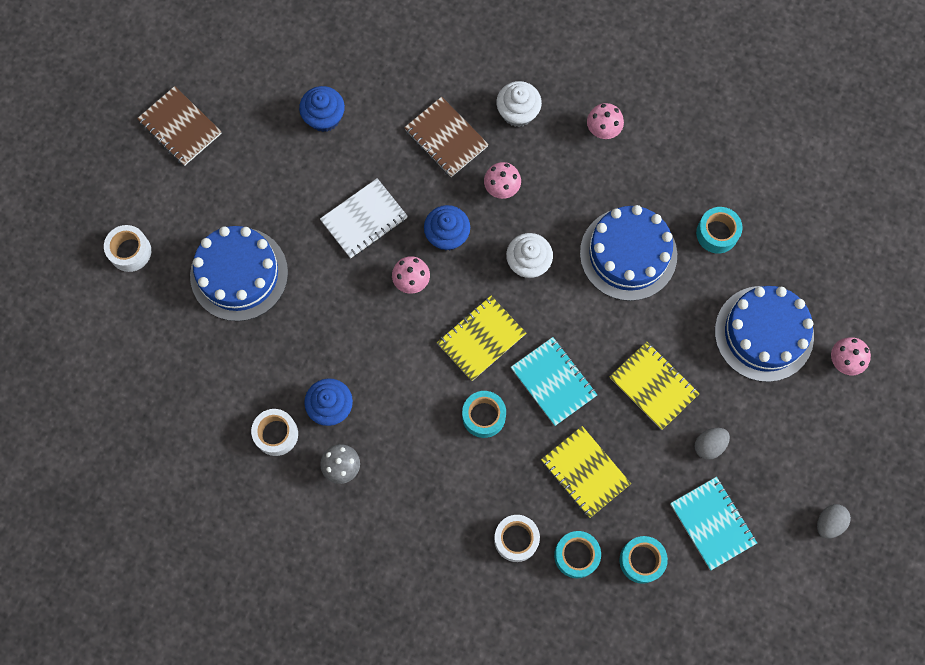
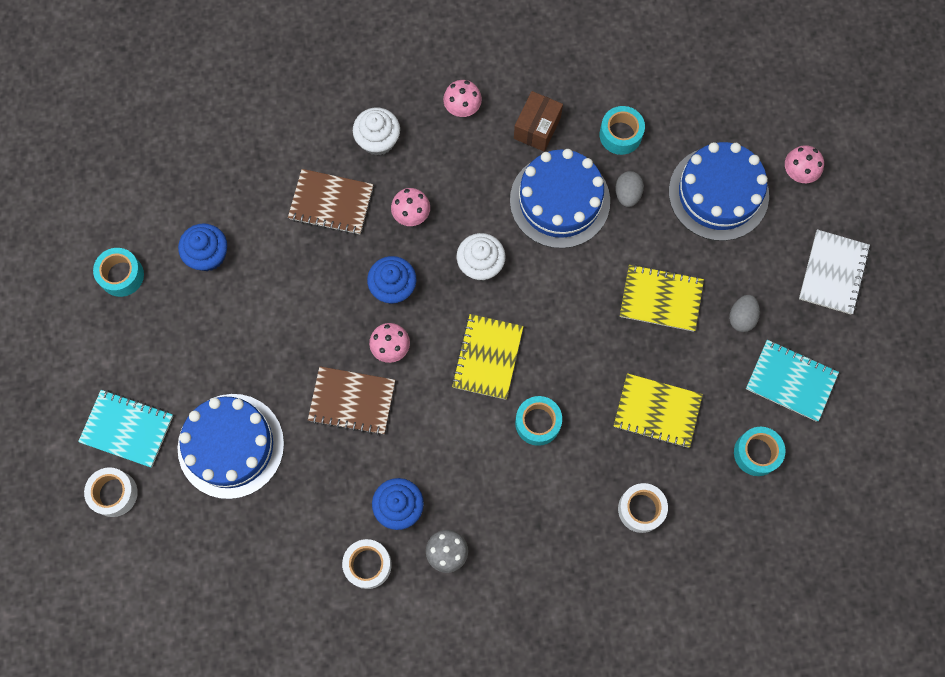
camera: 35 degrees left, 0 degrees up
(180, 127) = (80, 350): brown notebook -> brown notebook (352, 401)
(364, 219) = (309, 322): white notebook -> white notebook (833, 273)
(553, 382) = (575, 352): turquoise notebook -> turquoise notebook (127, 429)
(576, 555) = (700, 487): turquoise tape -> turquoise tape (121, 275)
(652, 184) = (537, 128): none -> brown box
(829, 523) = (881, 315): grey egg -> grey egg (627, 194)

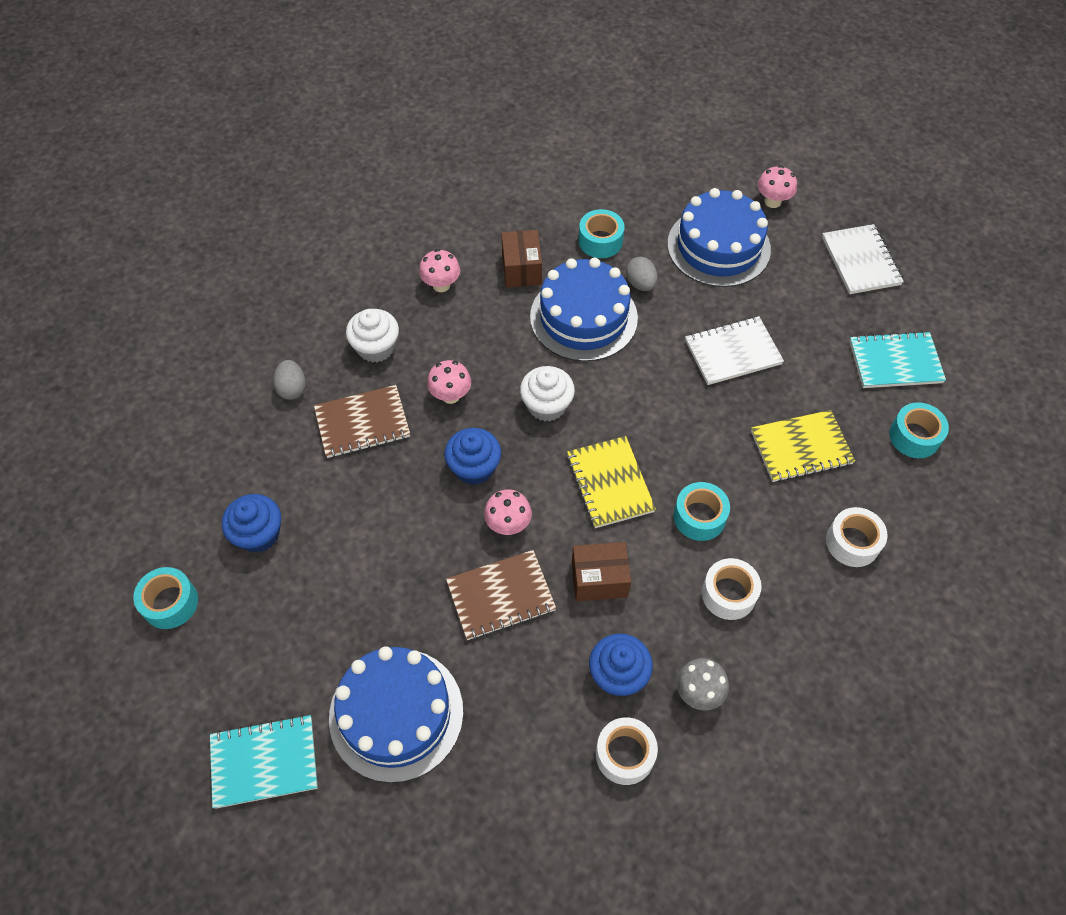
camera: 30 degrees left, 15 degrees down
(114, 493) = (288, 844): white tape -> white tape (728, 594)
(431, 429) = (599, 579): none -> brown box
(661, 299) = (732, 352): yellow notebook -> white notebook
(741, 317) = (813, 332): grey egg -> grey egg (292, 388)

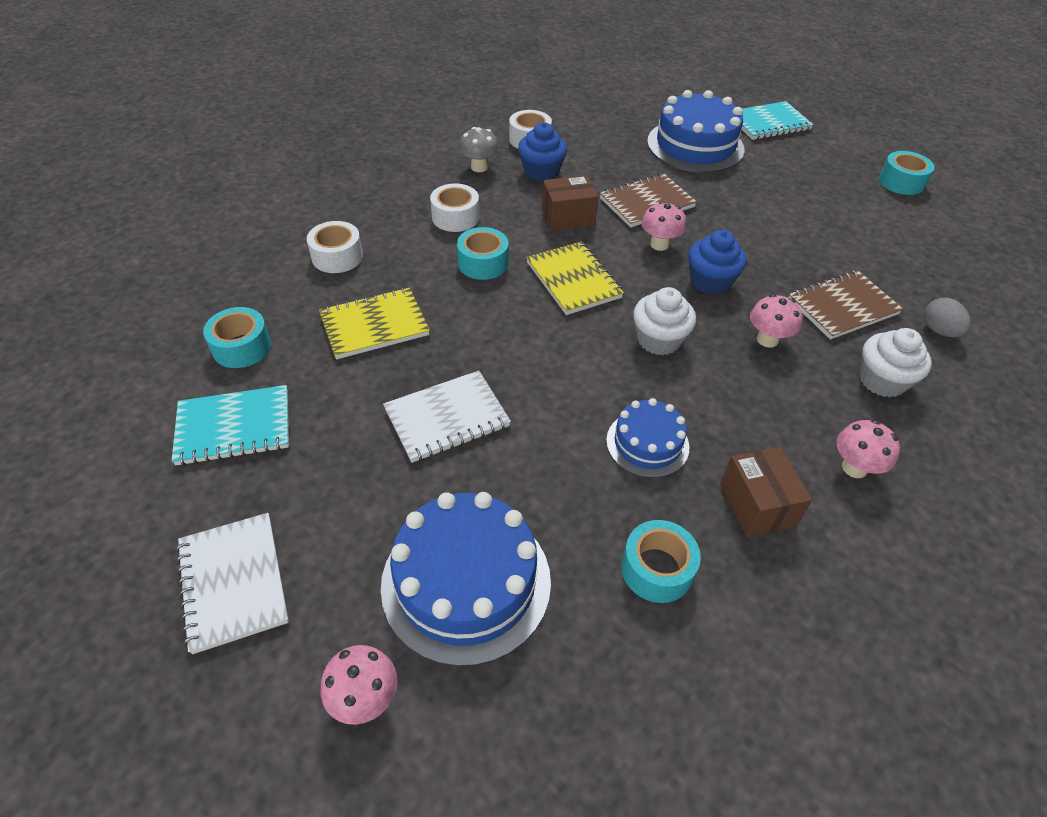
camera: 170 degrees right, 10 degrees down
(258, 534) = (870, 222): blue cupcake -> none
(583, 317) = (647, 443): blue cake -> blue cake, size x0.57
(640, 283) = (580, 501): grey egg -> none

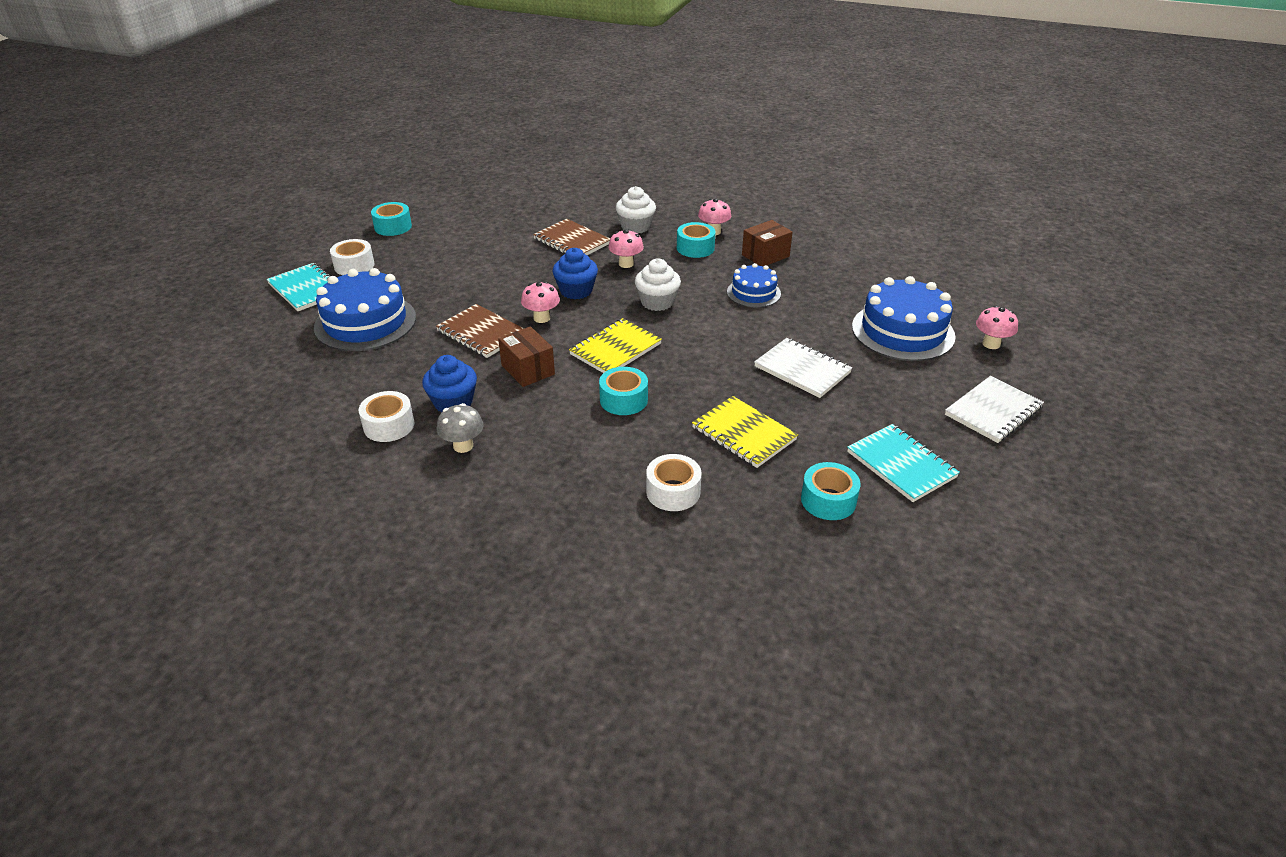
camera: 110 degrees left, 10 degrees down
(455, 217) = (564, 435): white tape -> white tape (354, 265)
(657, 569) = (834, 278): turquoise tape -> turquoise tape (695, 248)
(939, 331) = (574, 211): grey egg -> none

